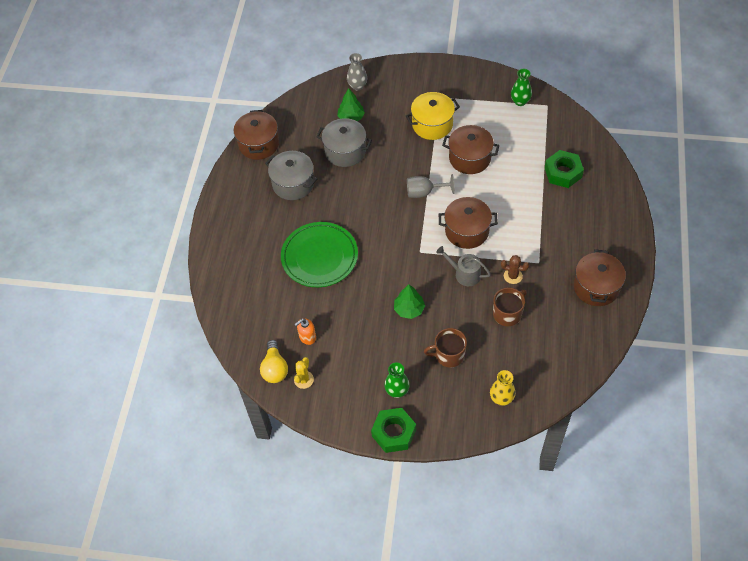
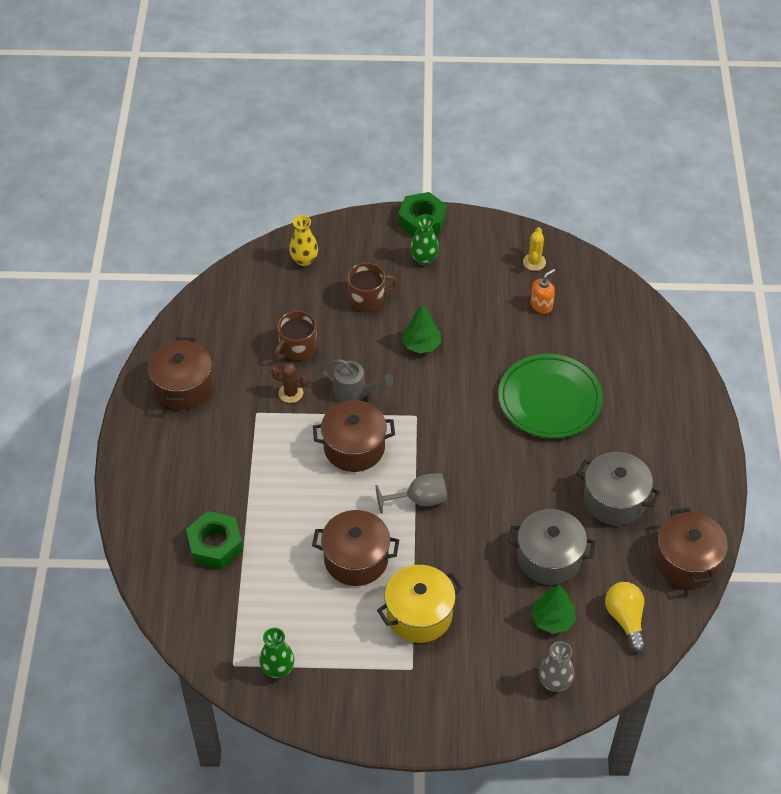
camera: 170 degrees right, 5 degrees down
(275, 368) = (571, 271): yellow light bulb -> yellow light bulb (625, 619)

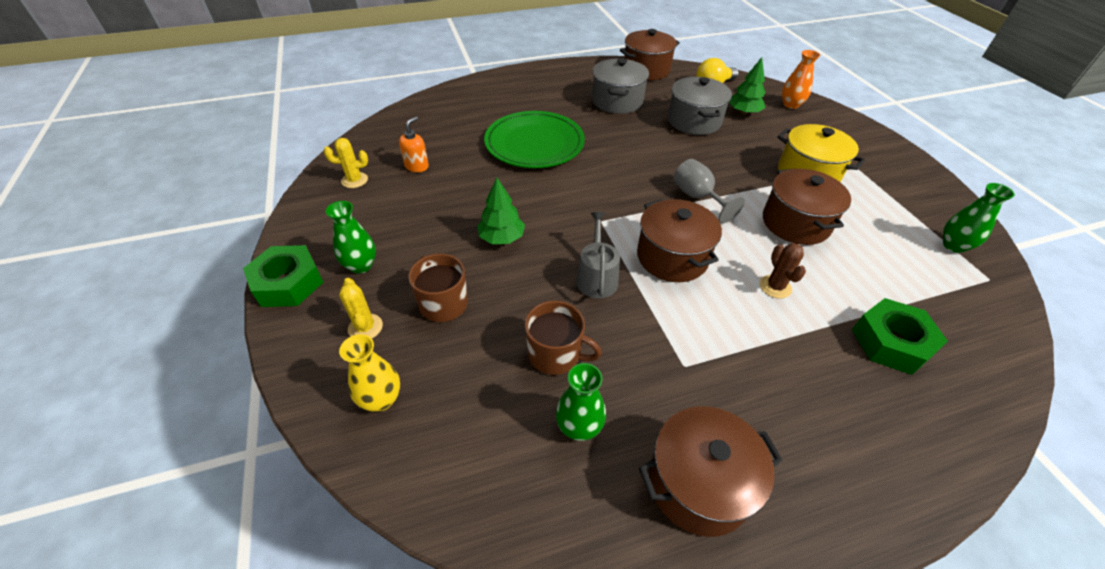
camera: 110 degrees left, 5 degrees down
(242, 345) = (579, 427): none -> green vase
(291, 393) = (632, 338): brown cactus -> brown cactus (775, 287)
(363, 257) = (365, 327): none -> yellow cactus
(541, 305) = (417, 166): orange soap dispenser -> orange soap dispenser turned 90 degrees clockwise
(554, 682) = (790, 105): grey vase -> orange vase

